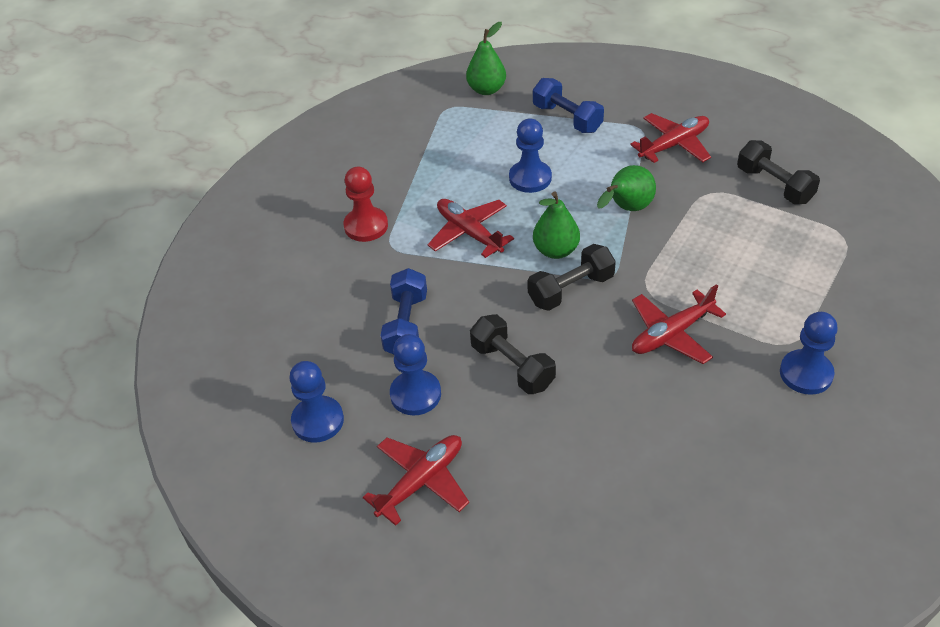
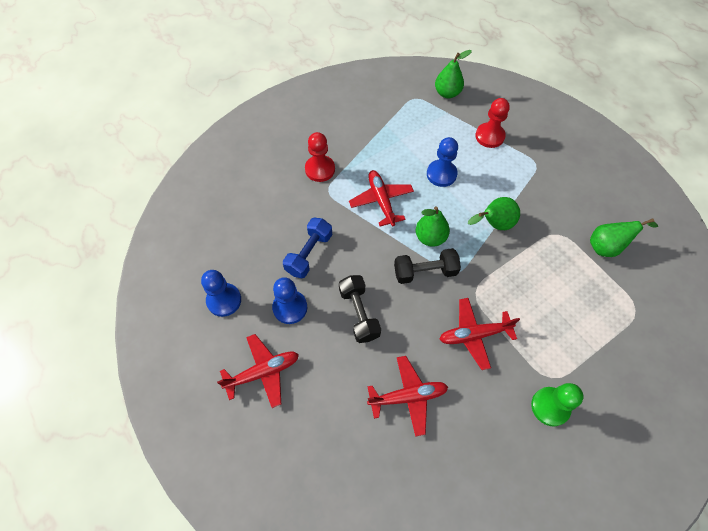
camera: 20 degrees right, 15 degrees up
(567, 118) = (489, 136): blue dumbbell -> red pawn
(674, 145) = (552, 186): red plane -> red plane (408, 396)
(774, 185) = (607, 247): black dumbbell -> green pear
(806, 373) = (550, 407): blue pawn -> green pawn

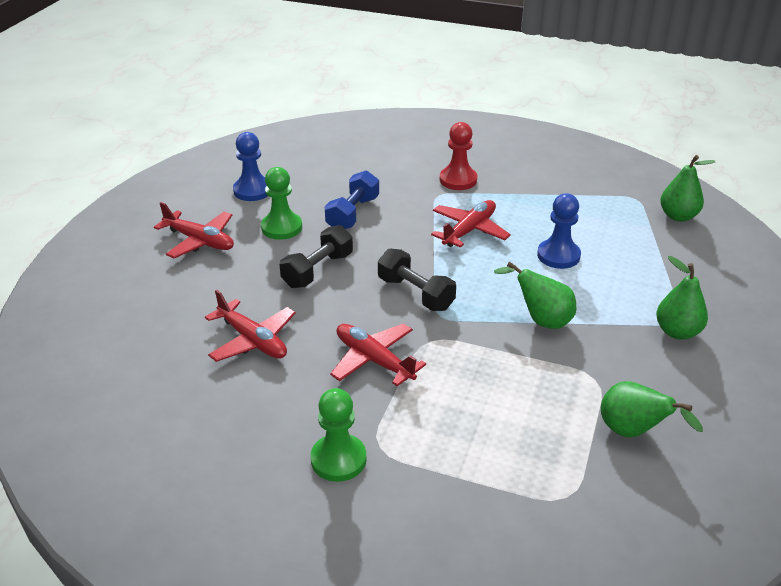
camera: 55 degrees right, 25 degrees down
(290, 307) = (281, 227): blue pawn -> green pawn
(309, 253) = (353, 214): blue dumbbell -> blue dumbbell turned 60 degrees counterclockwise
(430, 237) = (464, 280): green pear -> green pear (677, 332)
(489, 136) = (664, 269): red pawn -> none

